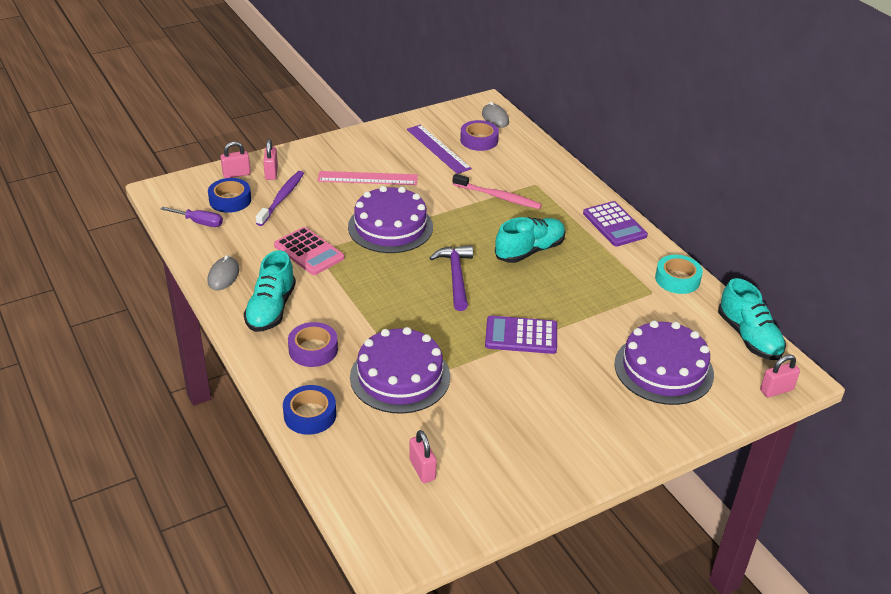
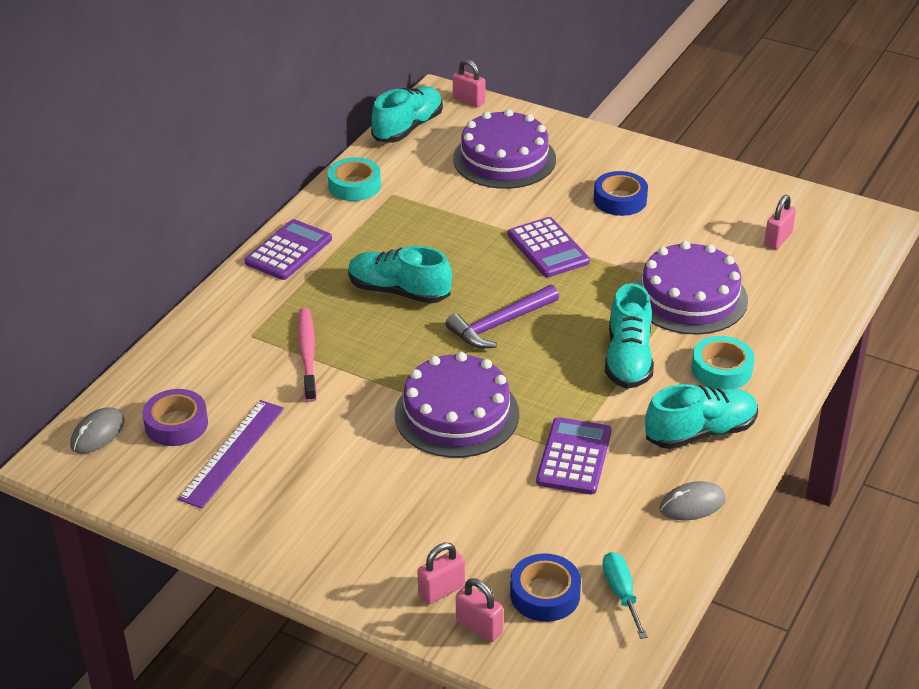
camera: 120 degrees left, 0 degrees up
(199, 222) = (621, 593): purple screwdriver -> turquoise screwdriver
(282, 198) = (490, 544): purple toothbrush -> none
(309, 252) = (574, 457): pink calculator -> purple calculator
(310, 415) = (802, 328): blue tape -> blue tape (620, 200)
(313, 350) = (721, 369): purple tape -> turquoise tape
(367, 178) = (367, 485): pink ruler -> none
(367, 314) = (628, 359): none -> turquoise shoe

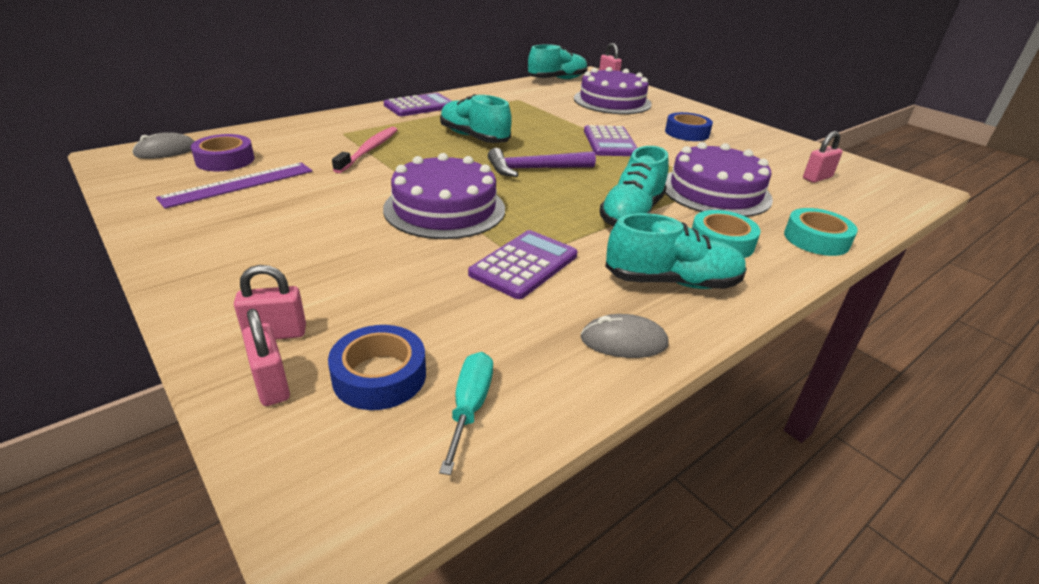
camera: 20 degrees right, 5 degrees down
(354, 185) = (496, 92): turquoise tape -> turquoise tape (816, 239)

